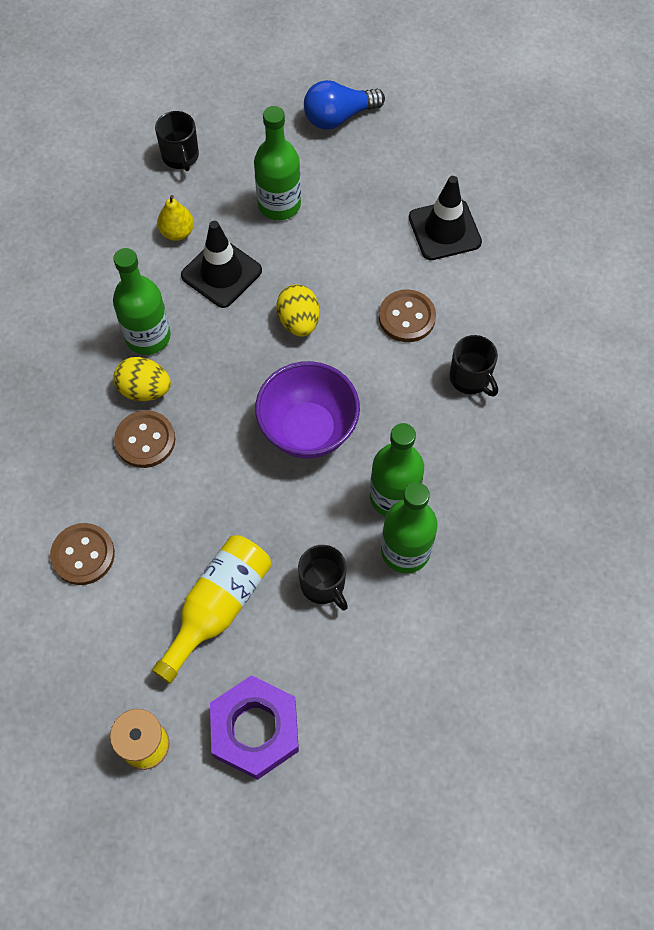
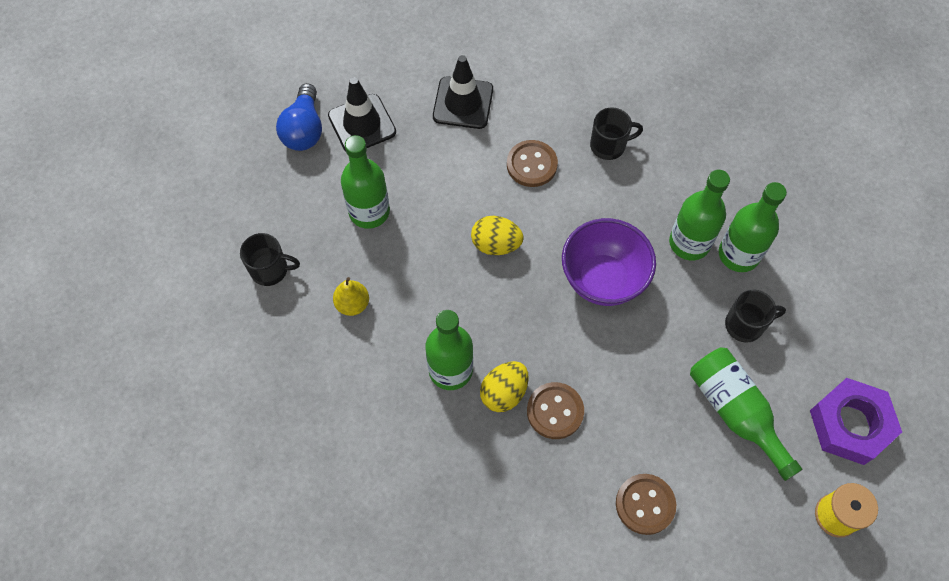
camera: 65 degrees left, 0 degrees up
(218, 607) = (735, 412): yellow bottle -> green bottle
(221, 273) = (415, 285): black traffic cone -> black traffic cone (362, 124)

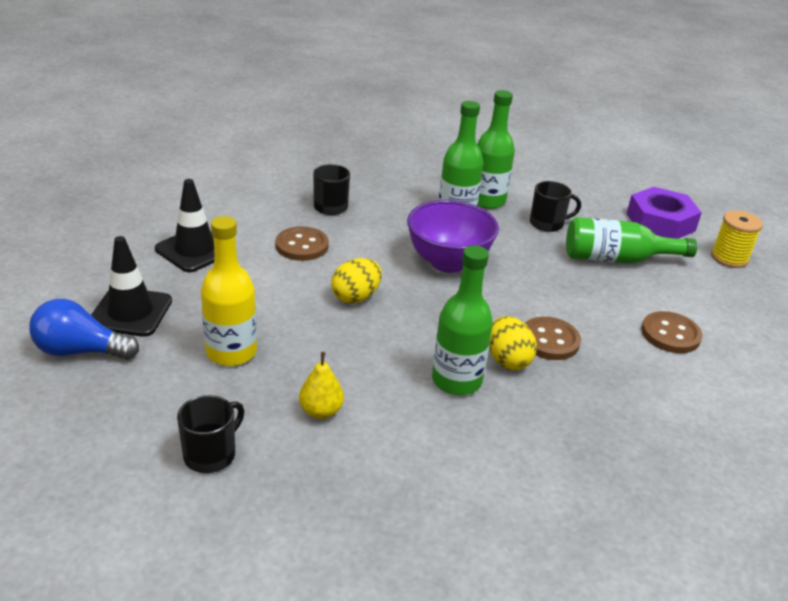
camera: 60 degrees left, 30 degrees down
(304, 129) = (80, 351): blue light bulb -> blue light bulb turned 150 degrees clockwise
(369, 211) = (231, 352): green bottle -> yellow bottle
(745, 325) = (547, 223): black mug -> black mug turned 60 degrees clockwise

